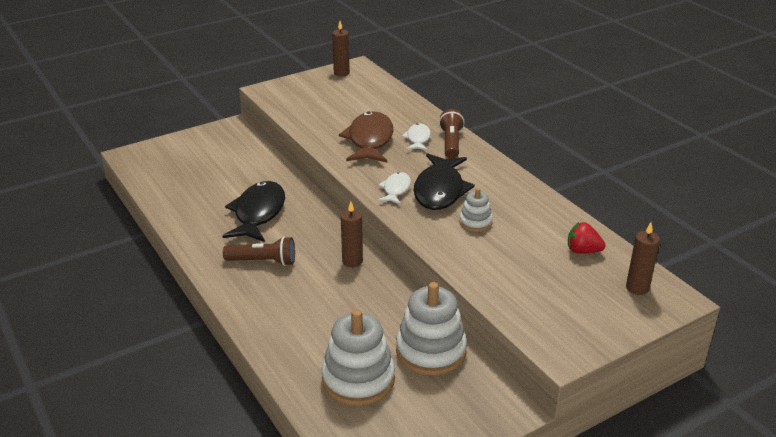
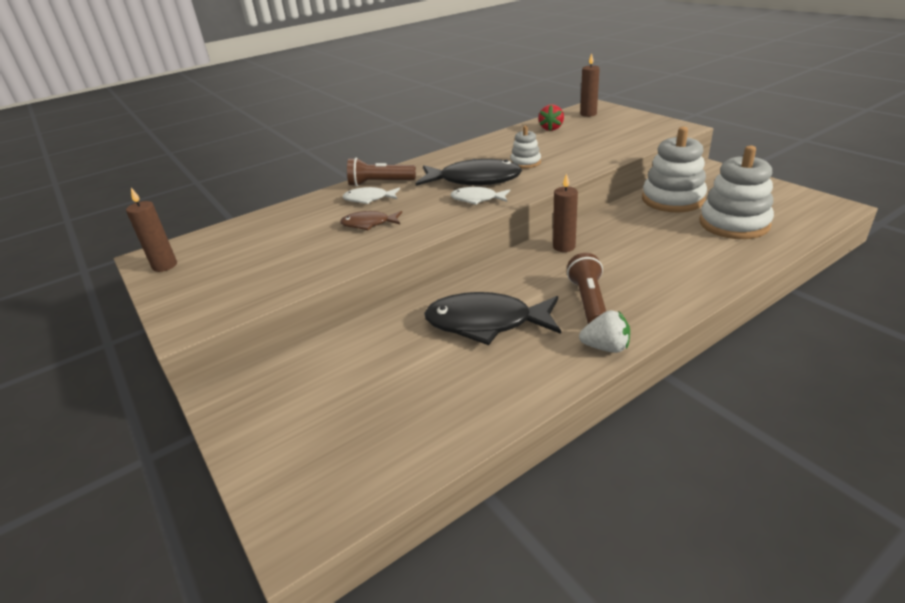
camera: 90 degrees left, 0 degrees up
(205, 260) = (606, 347): none -> white strawberry
(369, 140) = (369, 224): brown fish -> brown fish, size x0.54

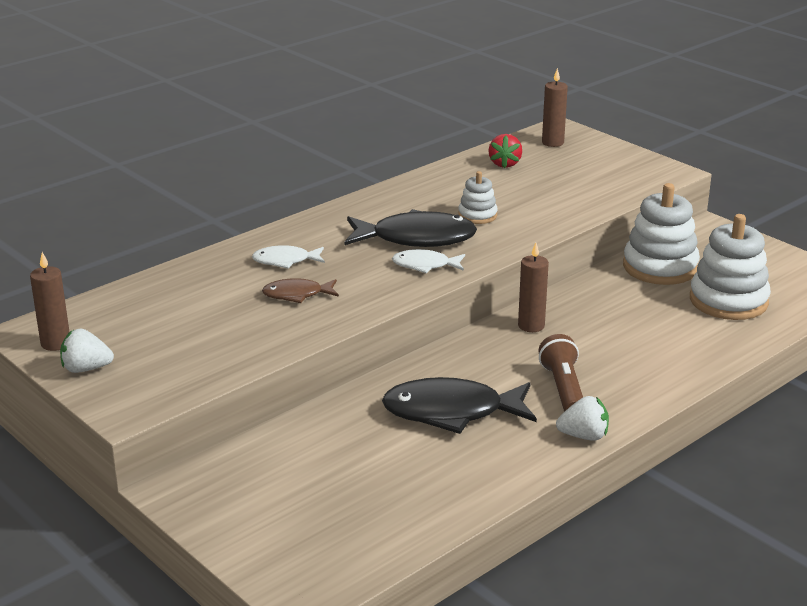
camera: 10 degrees left, 5 degrees down
(175, 287) = (86, 369): none -> white strawberry
(380, 183) = (292, 238): brown flashlight -> none

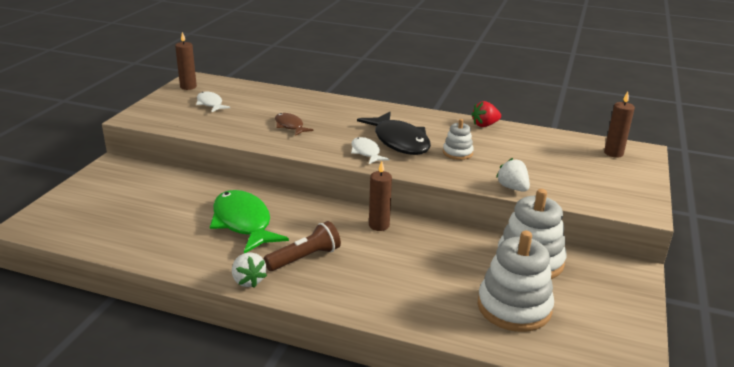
camera: 60 degrees right, 0 degrees up
(86, 369) = (168, 99): white strawberry -> white strawberry (512, 188)
(285, 261) = (327, 113): white fish -> white fish (210, 104)
(451, 412) = (243, 223): black fish -> green fish
(505, 164) = (550, 144): red strawberry -> red strawberry (485, 125)

